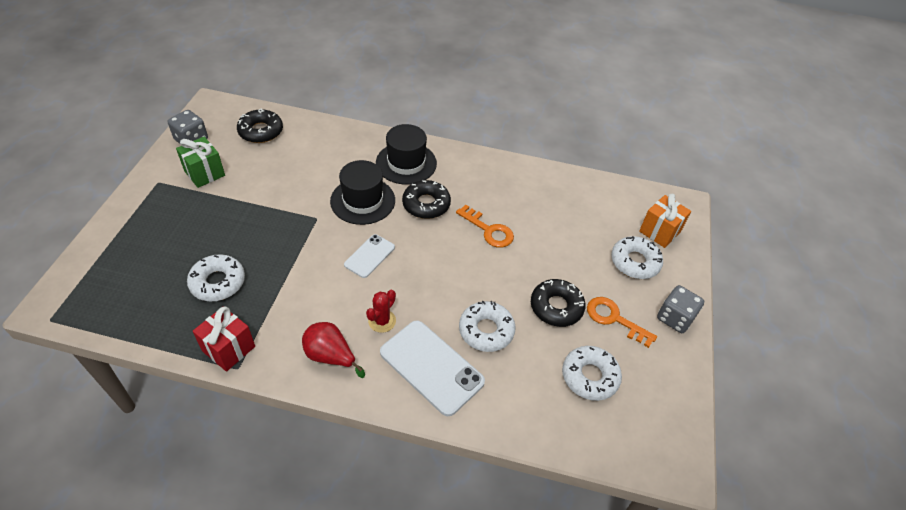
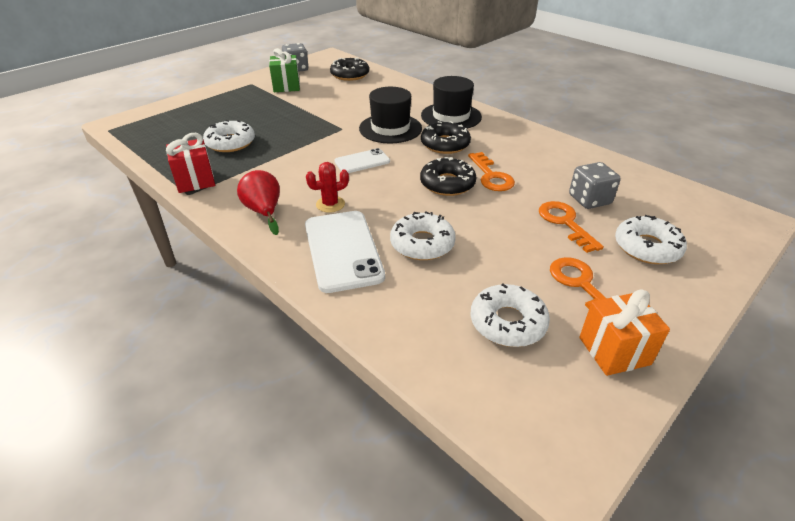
camera: 35 degrees right, 10 degrees down
(556, 307) = (516, 252): black donut -> black donut (447, 184)
(571, 261) = (565, 223): none -> orange key
(659, 232) = (701, 232): orange gift -> orange gift (614, 351)
(675, 318) = (668, 313): grey dice -> grey dice (589, 200)

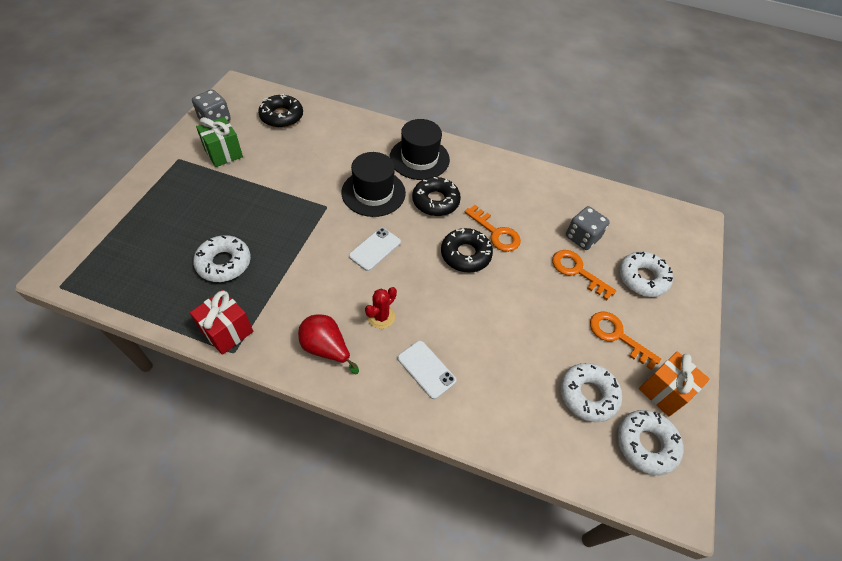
camera: 30 degrees left, 15 degrees up
(343, 250) = (426, 369): white phone -> white phone, size x0.57
(422, 244) = (485, 336): white donut -> white donut (645, 444)

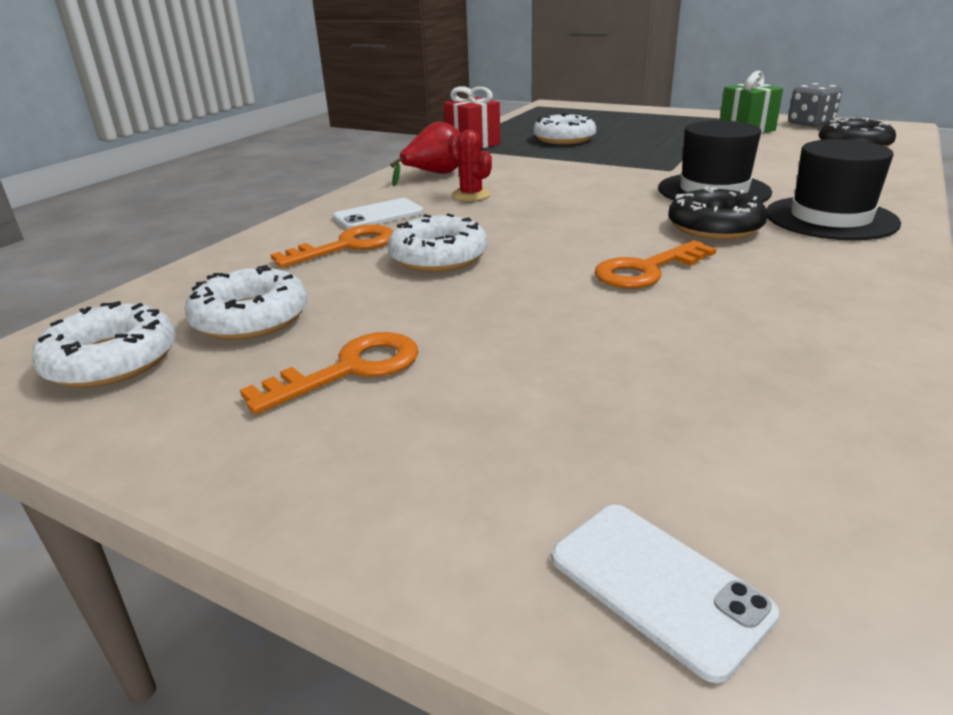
camera: 105 degrees right, 25 degrees down
(375, 249) = (592, 192): white phone -> white phone (658, 585)
(465, 254) = (585, 244): black donut -> none
(577, 271) = (541, 346): orange key -> orange key (346, 246)
(582, 237) = (656, 367): grey dice -> none
(642, 278) = (510, 445): white donut -> white donut (438, 257)
(664, 391) = (182, 406): orange gift -> none

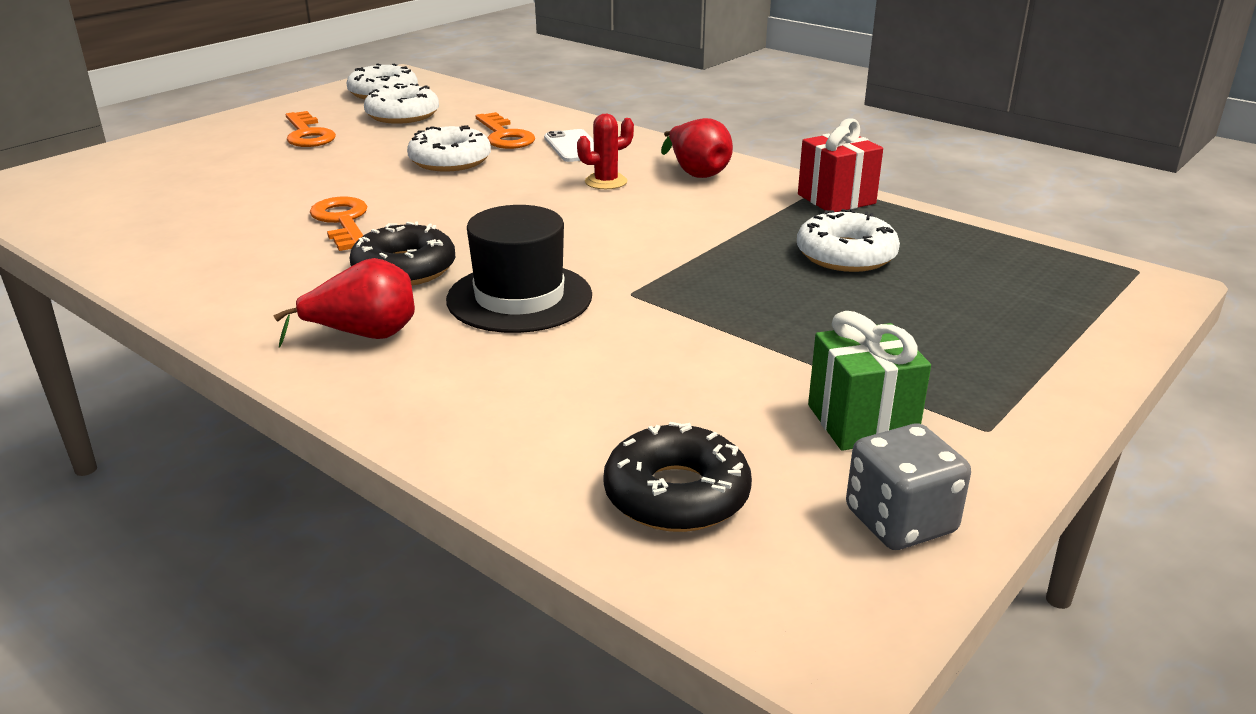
camera: 100 degrees right, 0 degrees up
(658, 585) = (75, 173): white phone -> none
(830, 218) = (364, 335): black hat -> red pear

